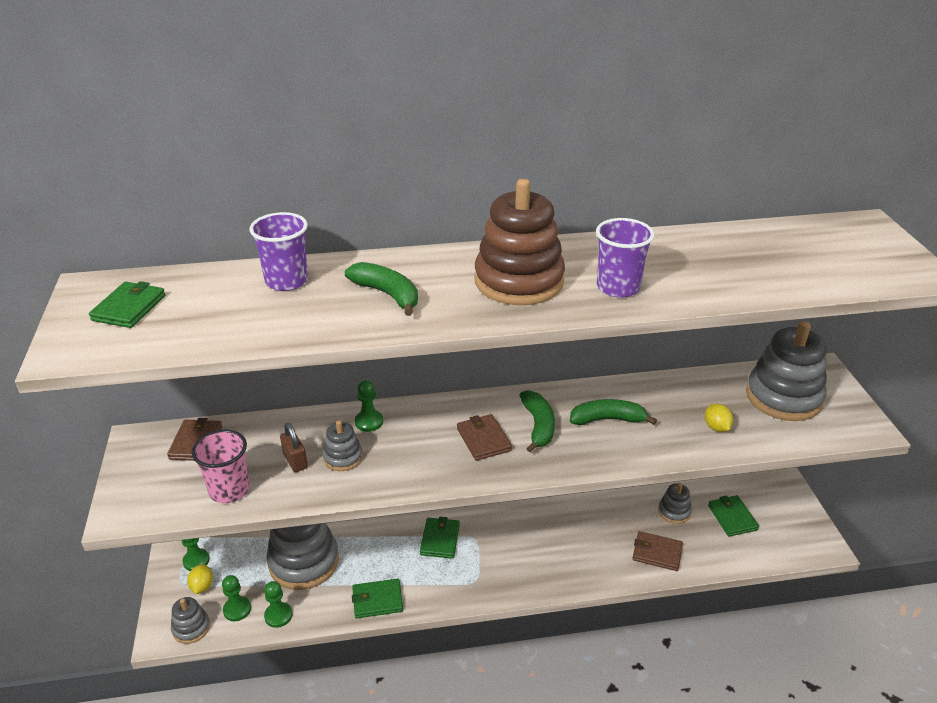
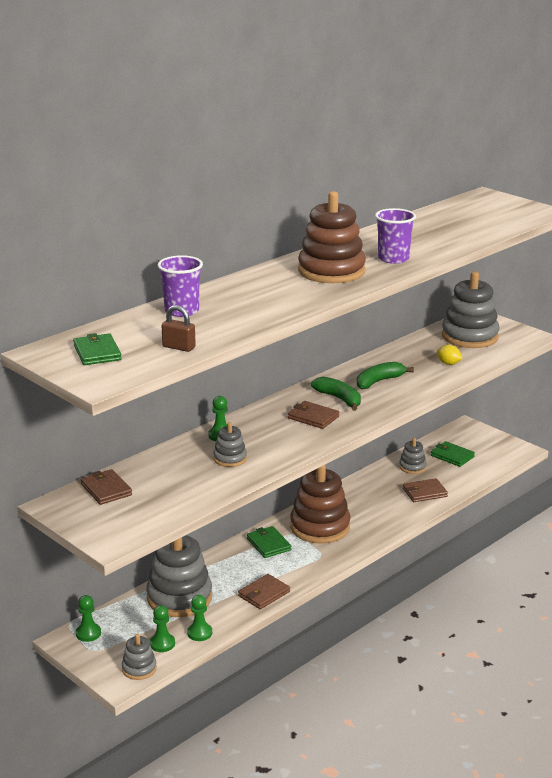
camera: 35 degrees left, 10 degrees down
(202, 586) = (115, 644): yellow lemon -> none
(229, 490) = (173, 502): pink cup -> none
(295, 461) = (198, 472): brown padlock -> brown padlock (179, 347)
(377, 600) = (264, 594): green wallet -> brown wallet
(387, 294) = (261, 298): green banana -> none
(507, 543) = (320, 527): none -> brown stacking toy

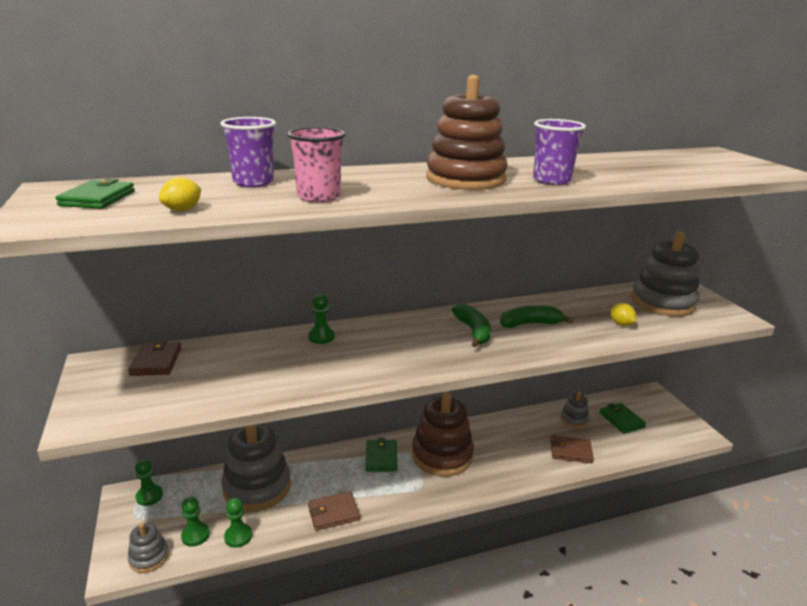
camera: 25 degrees right, 0 degrees up
(179, 347) = (182, 210): brown padlock -> yellow lemon
(230, 458) = (303, 363): grey stacking toy -> none
(252, 313) = (318, 197): none -> pink cup
(313, 417) = (429, 343): brown wallet -> none

